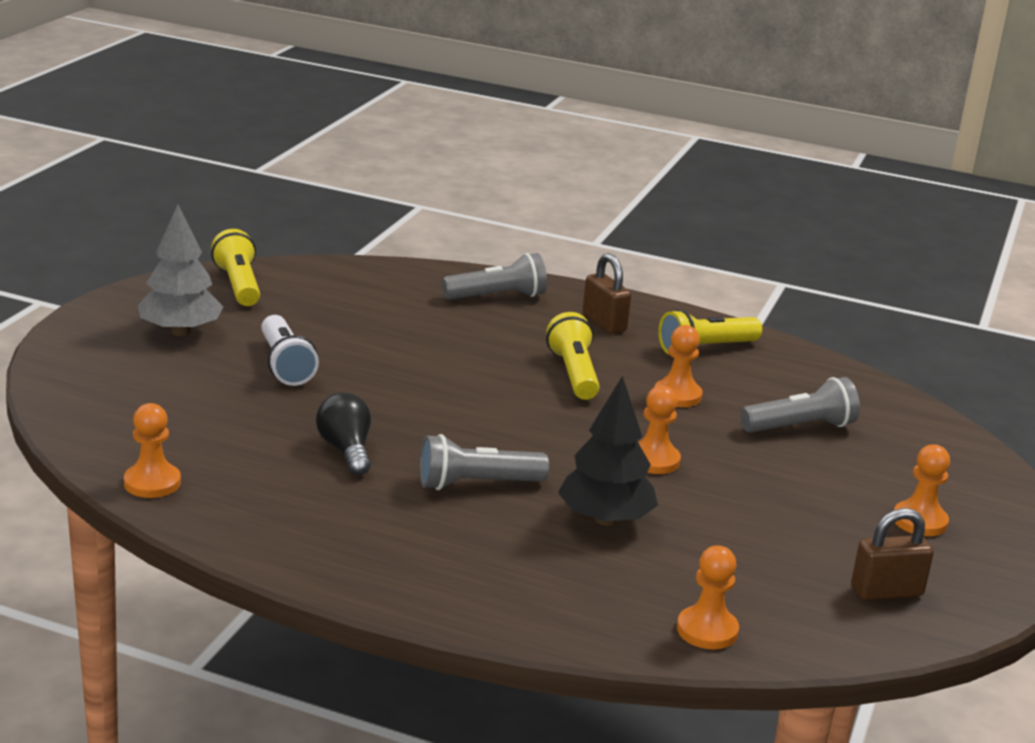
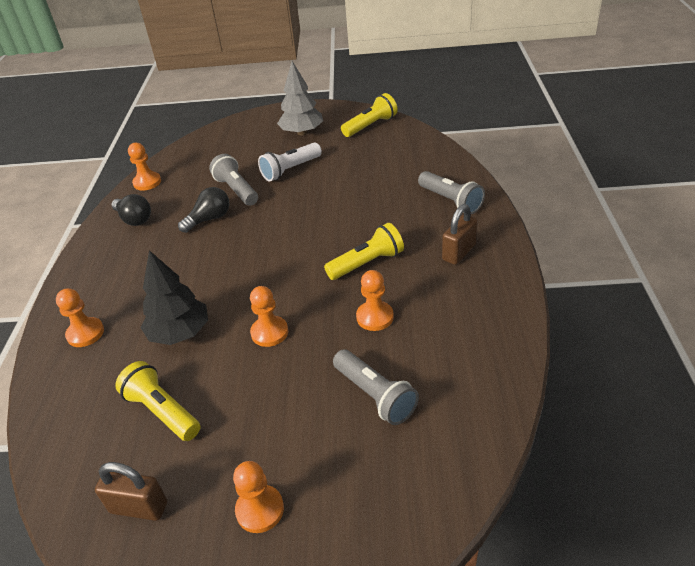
camera: 75 degrees right, 15 degrees up
(265, 512) = (134, 219): none -> black light bulb
(476, 484) = (197, 272): grey flashlight -> grey flashlight (236, 190)
(706, 349) = (466, 310): yellow flashlight -> yellow flashlight (162, 411)
(707, 630) = (62, 416): orange pawn -> orange pawn (85, 333)
(886, 591) = (139, 507): brown padlock -> brown padlock turned 45 degrees counterclockwise

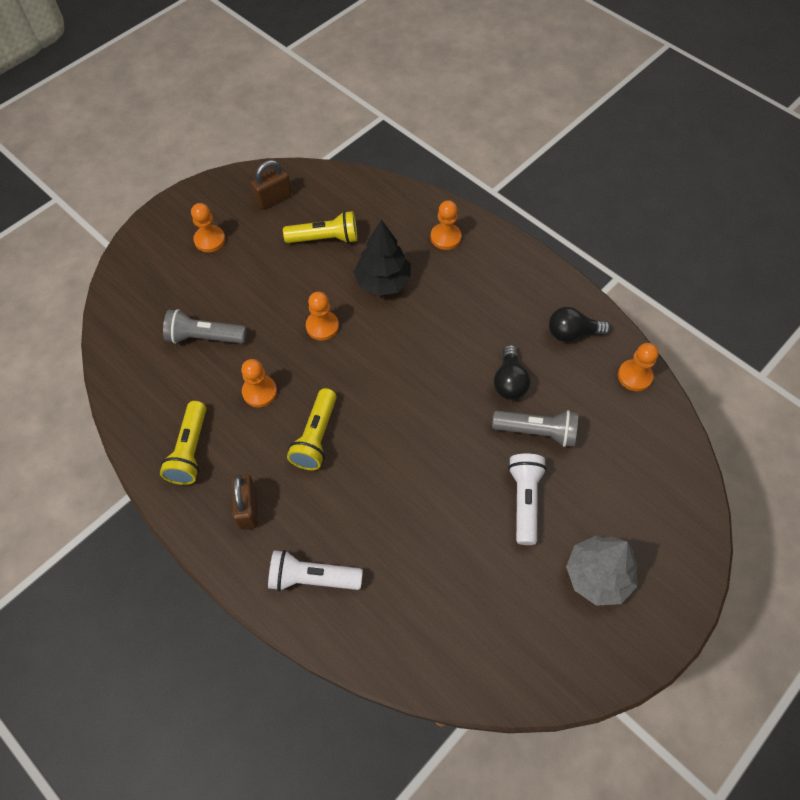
camera: 130 degrees right, 20 degrees up
(370, 126) = (535, 658): yellow flashlight -> yellow flashlight (190, 450)
(450, 201) = (312, 578): grey flashlight -> white flashlight

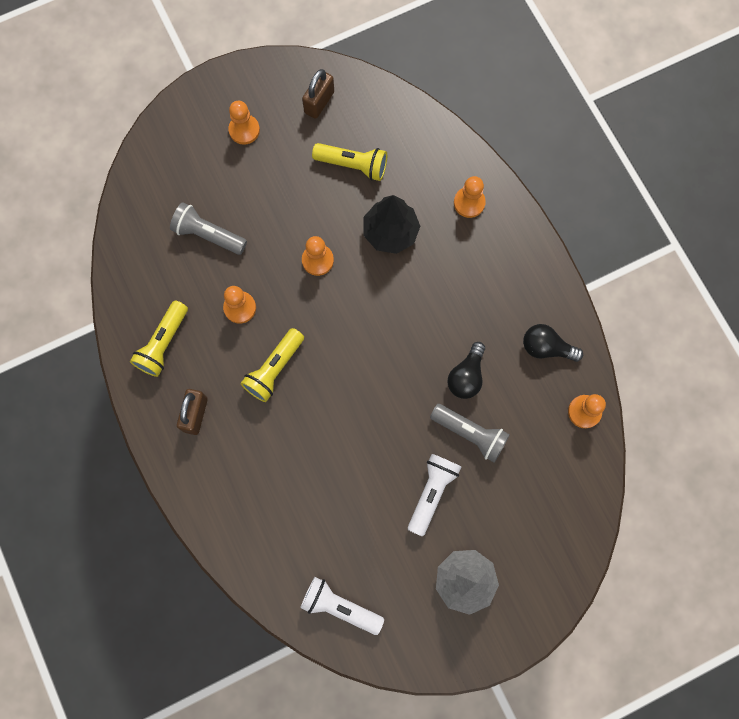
camera: 20 degrees right, 15 degrees up
(273, 199) = (319, 102): brown padlock -> brown padlock turned 45 degrees counterclockwise
(312, 578) = (228, 495): white flashlight -> white flashlight (340, 606)

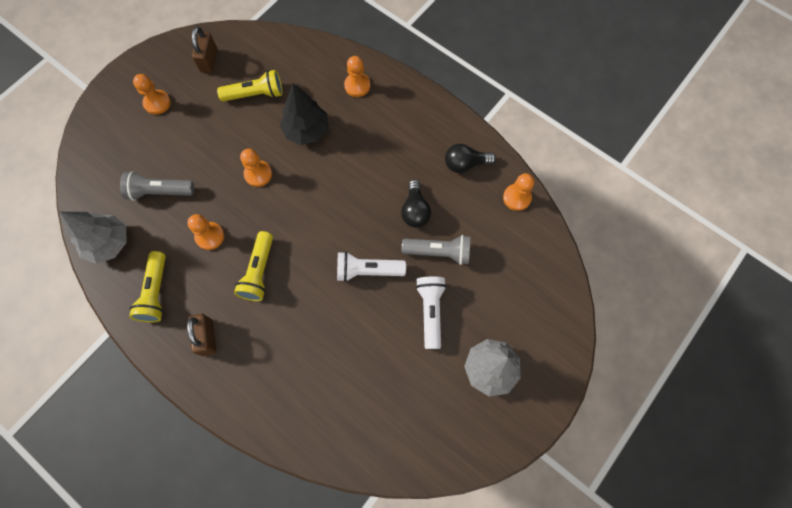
camera: 25 degrees left, 5 degrees down
(136, 269) = (108, 243): none -> grey tree
(340, 606) = (399, 439): white flashlight -> white flashlight (367, 271)

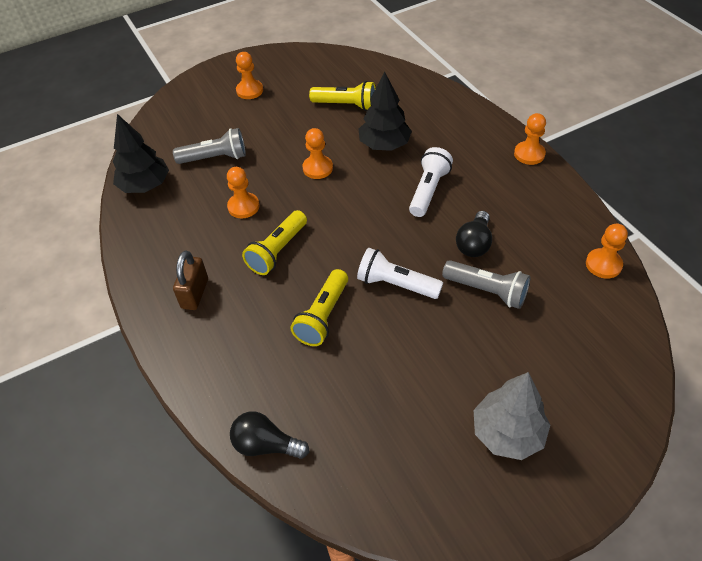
camera: 25 degrees right, 20 degrees down
(108, 243) = (145, 186): grey tree -> black tree
(156, 292) = (166, 238): yellow flashlight -> yellow flashlight (323, 316)
(160, 192) = (215, 158): grey flashlight -> grey flashlight turned 150 degrees clockwise
(209, 61) = (314, 70): brown padlock -> none
(357, 86) = (454, 121): orange pawn -> orange pawn (529, 154)
(430, 311) = (454, 347): white flashlight -> white flashlight (428, 190)
(465, 164) = (550, 216): black light bulb -> black light bulb (266, 445)

